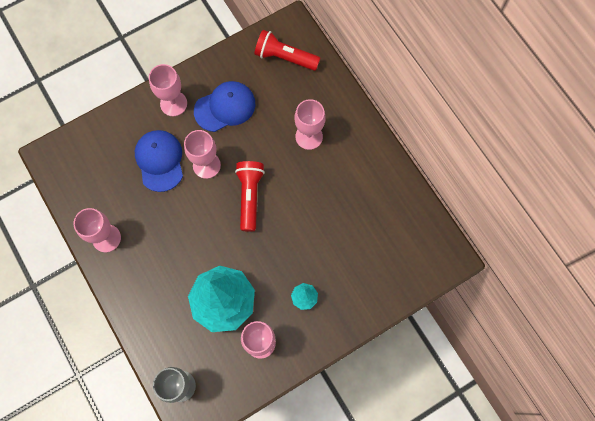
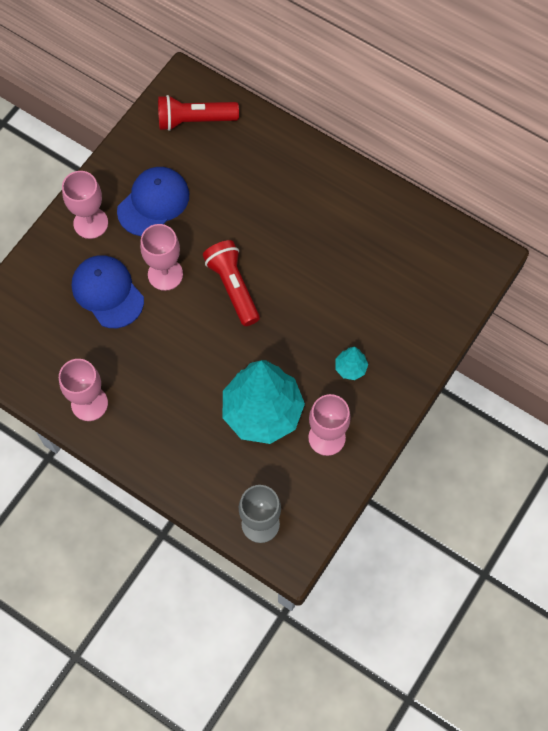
camera: 25 degrees left, 5 degrees down
(309, 136) = (266, 195): pink goblet -> none

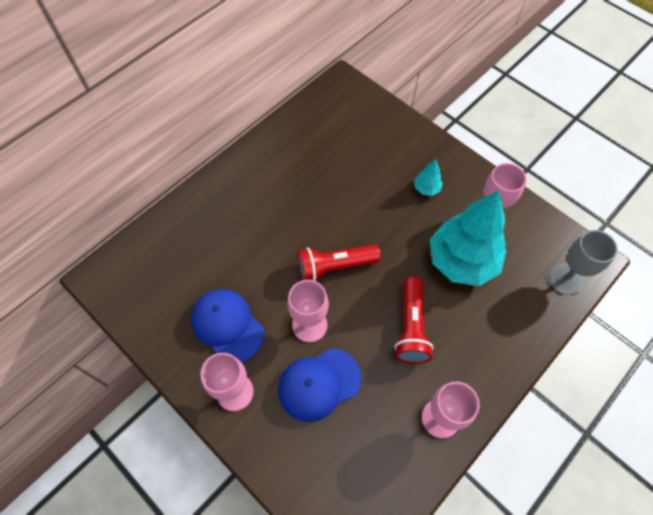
camera: 80 degrees left, 5 degrees down
(194, 120) = (146, 275): red flashlight -> red flashlight (411, 327)

